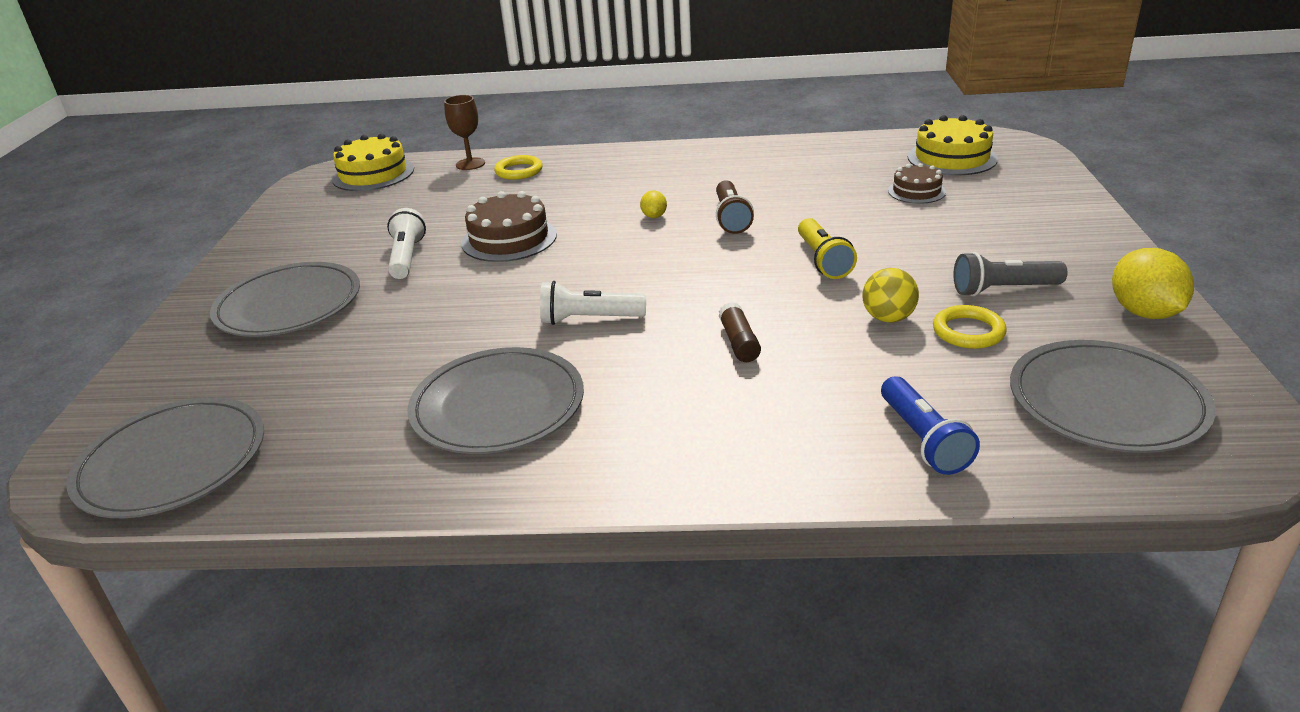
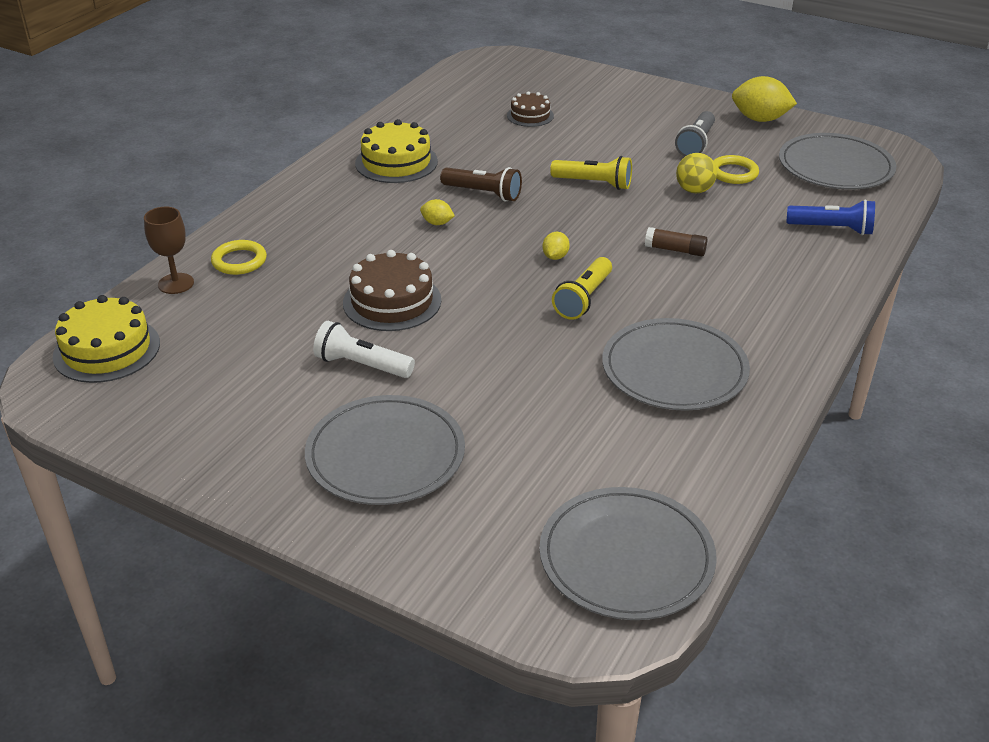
camera: 65 degrees left, 5 degrees up
(589, 319) = (583, 299): white flashlight -> yellow flashlight
(653, 283) = (555, 257): none -> yellow lemon
(952, 158) = (493, 84): yellow cake -> yellow cake (396, 162)

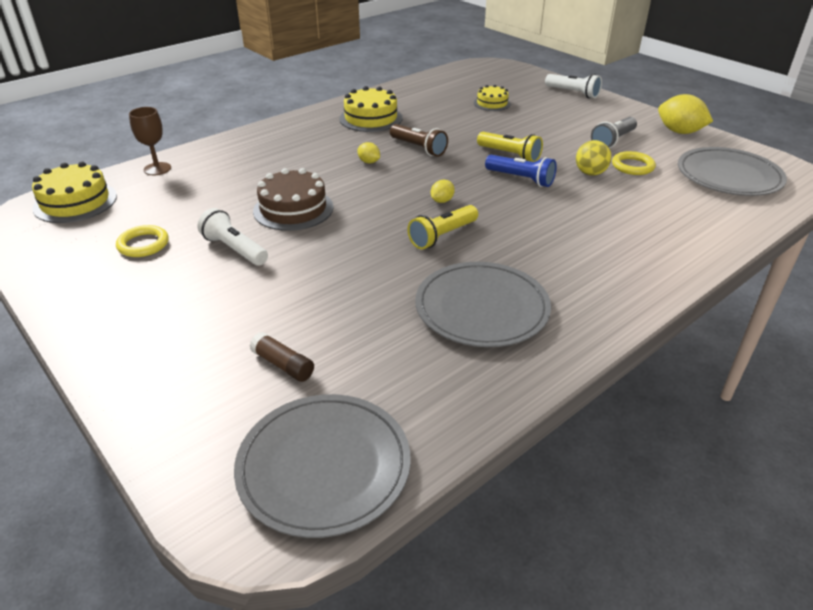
camera: 20 degrees right, 0 degrees up
(239, 261) = (211, 162): yellow ring -> yellow ring (143, 244)
(385, 455) = (196, 321): grey plate -> none
(530, 115) = (492, 103): brown cake -> yellow cake
(616, 85) = (573, 93): none -> white flashlight
(675, 250) = (545, 214): brown glue stick -> brown glue stick (283, 365)
(832, 229) = (698, 223): blue flashlight -> blue flashlight (521, 179)

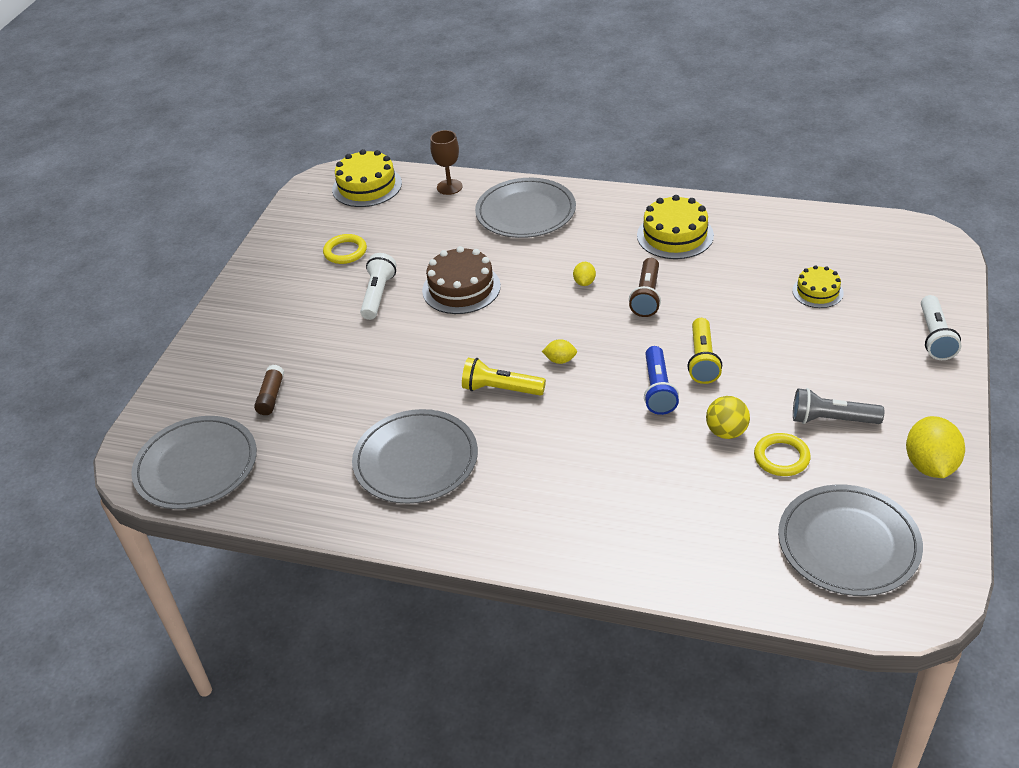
camera: 60 degrees right, 5 degrees up
(250, 153) = (525, 212): none -> grey plate

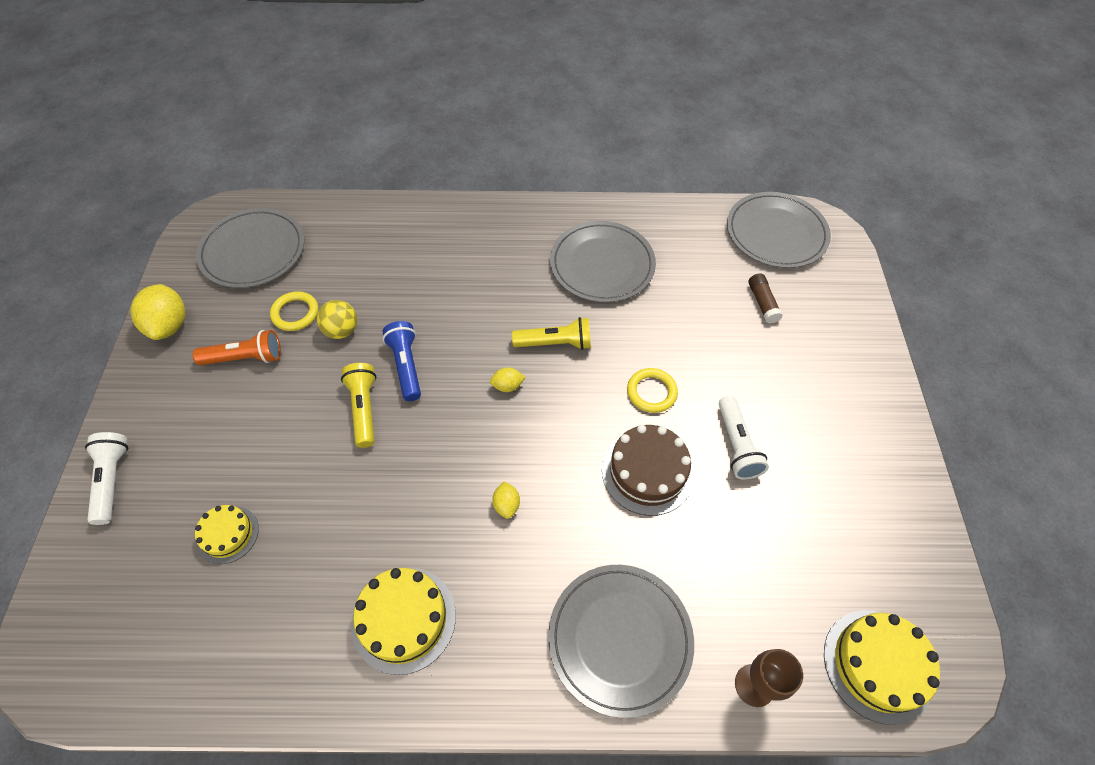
camera: 160 degrees right, 15 degrees up
(345, 252) = (818, 512): yellow ring -> yellow ring (651, 392)
(647, 296) = (430, 493): brown flashlight -> none
(831, 419) = (245, 358): grey flashlight -> orange flashlight

